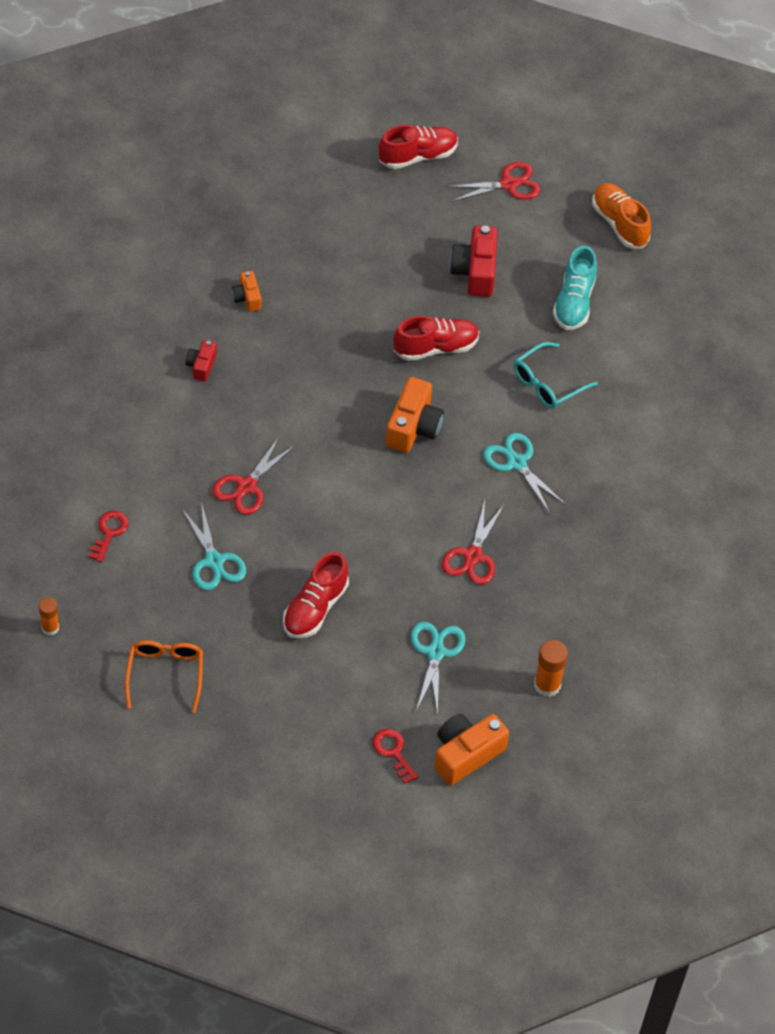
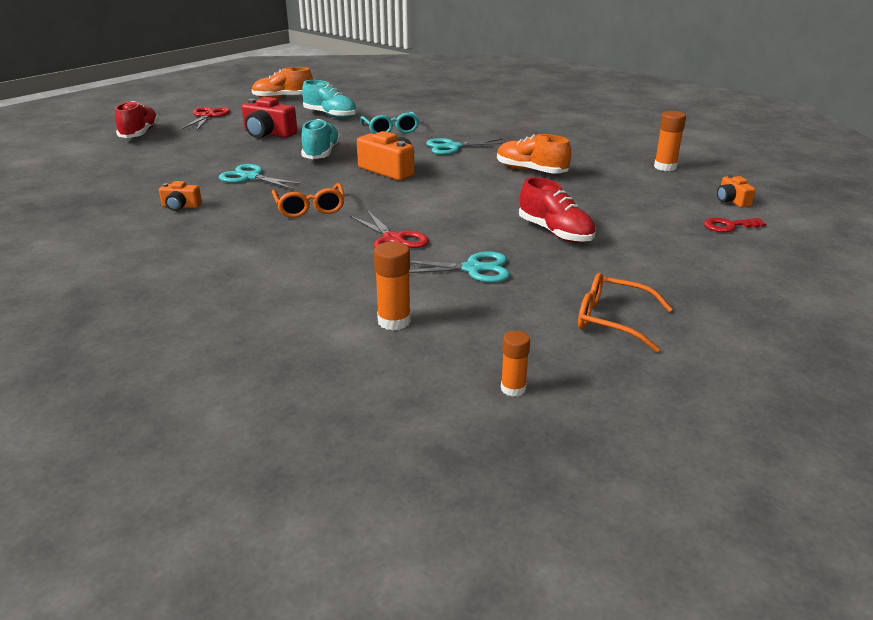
camera: 65 degrees left, 25 degrees down
(109, 533) = (394, 321): red key -> orange glue stick
(201, 365) = (229, 237): red camera -> none
(286, 398) = (310, 208): none -> orange glasses
(435, 652) = (623, 196): turquoise scissors -> turquoise scissors (250, 177)
(436, 347) = (321, 153): red shoe -> turquoise shoe
(466, 754) = (732, 201): orange camera -> orange camera, size x0.56
(473, 556) = (531, 171): red scissors -> orange shoe

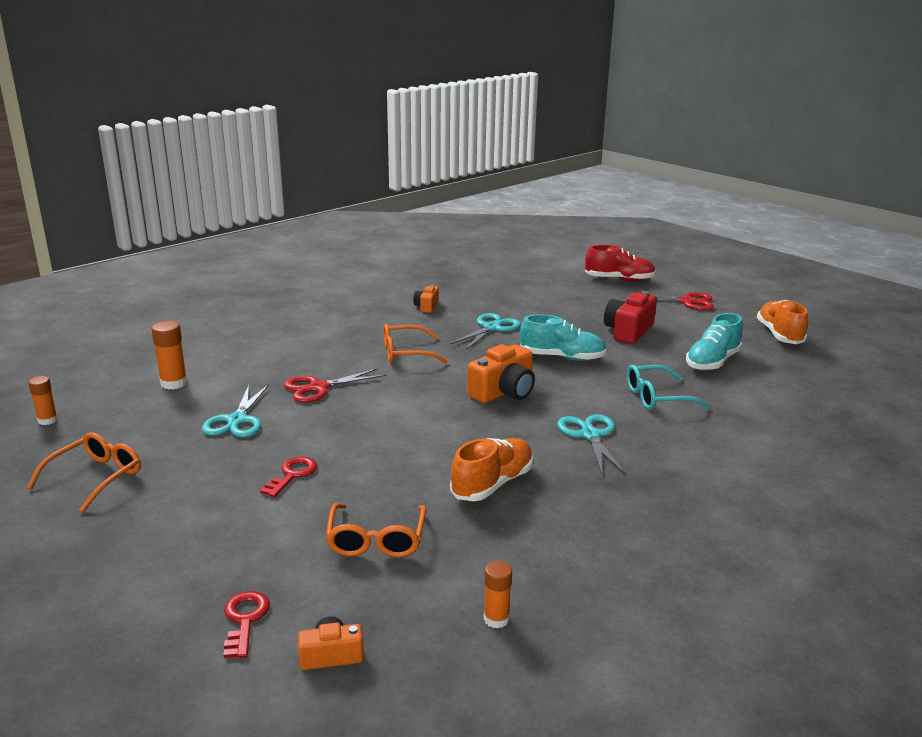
camera: 95 degrees right, 5 degrees down
(555, 232) = (292, 475): red shoe -> red key
(618, 198) = (376, 540): none -> orange glasses
(665, 167) = (496, 619): orange glue stick -> orange glue stick, size x0.66

